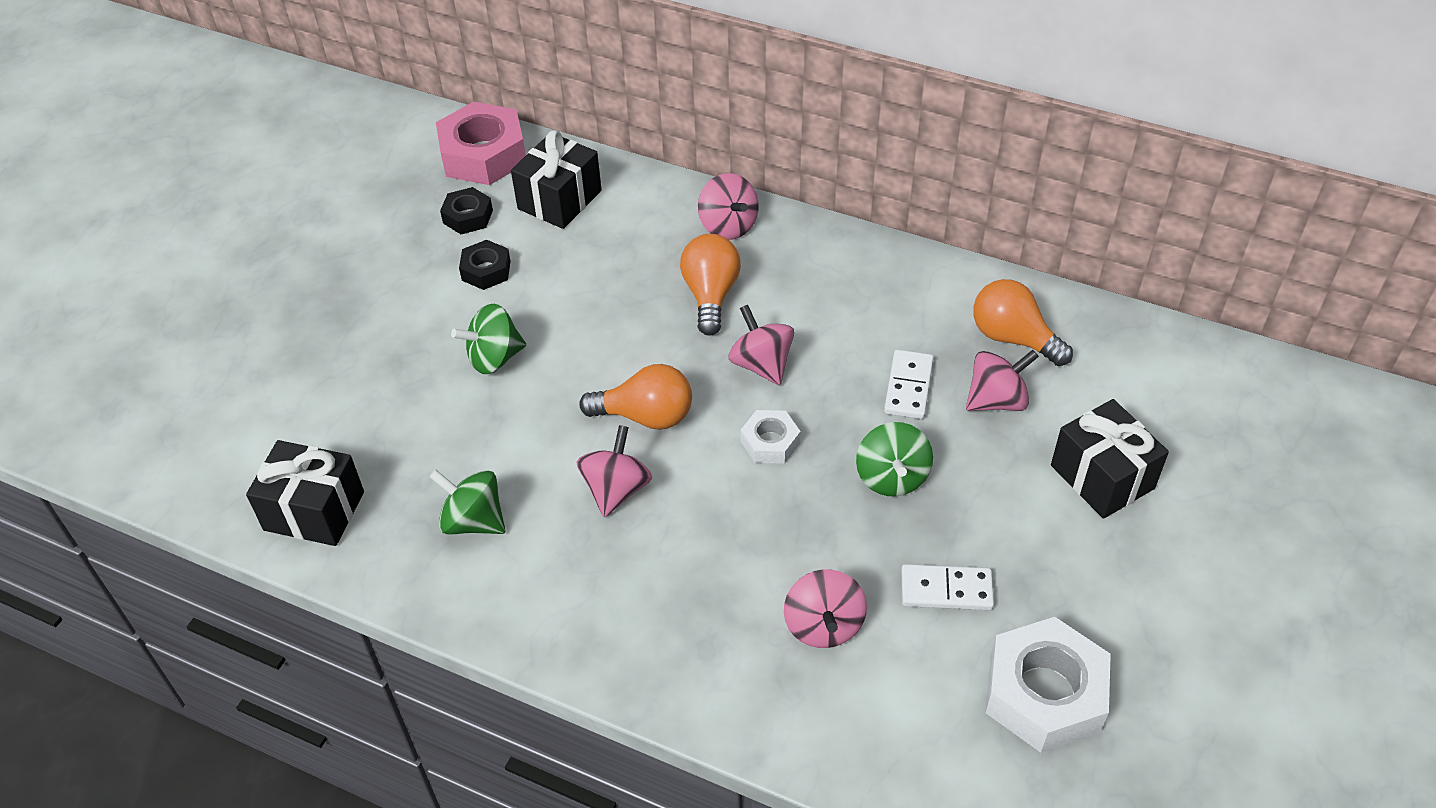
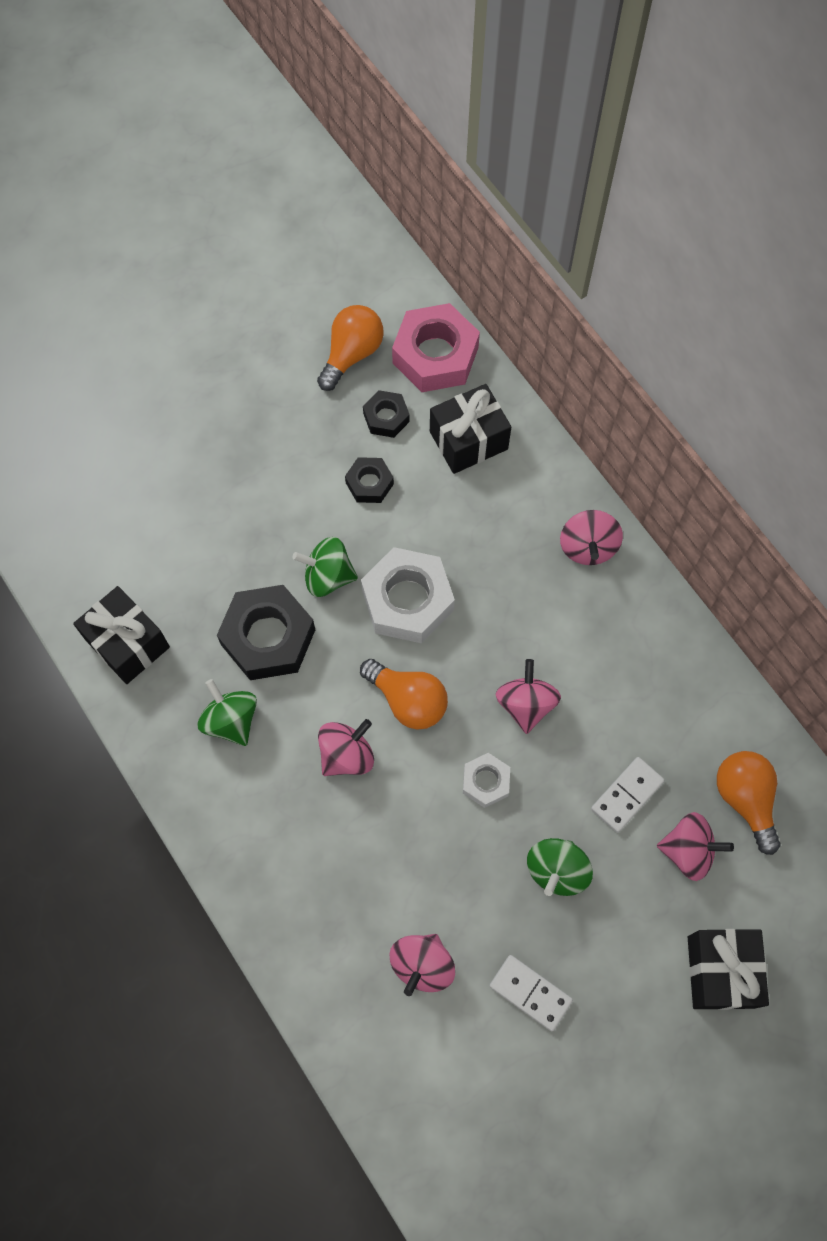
camera: 30 degrees right, 20 degrees up
(466, 434) = (268, 637): none -> black nut
(710, 295) = (529, 611): orange light bulb -> orange light bulb (352, 354)
(1044, 693) = (541, 1121): white nut -> white nut (407, 600)

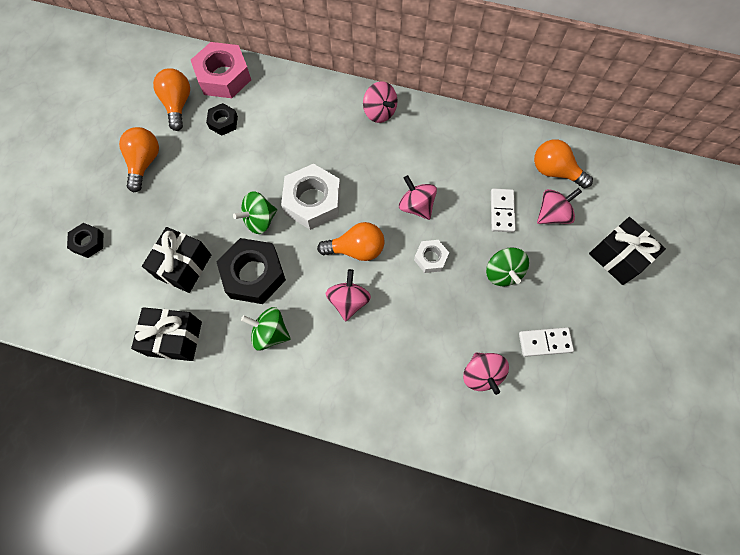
camera: 40 degrees left, 0 degrees up
(256, 403) = (145, 163): none -> orange light bulb
(369, 483) = (242, 159): black nut -> black nut (88, 242)
(468, 440) = (276, 104): black gift -> black gift (184, 266)

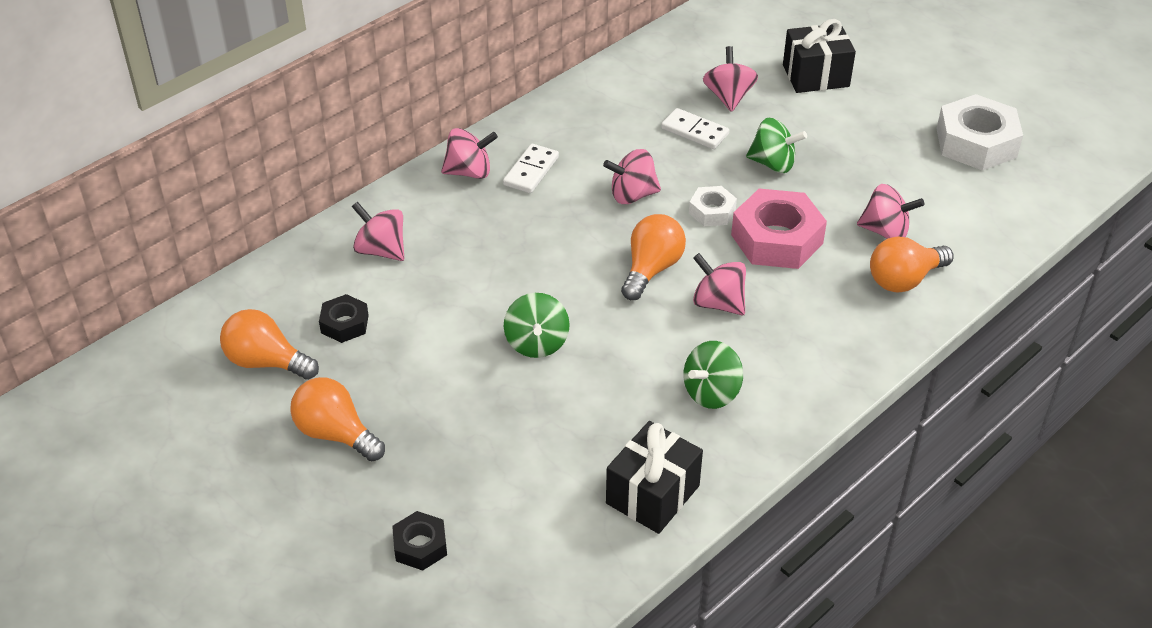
camera: 60 degrees left, 25 degrees down
(184, 266) = (547, 447): black gift -> none
(223, 76) = (265, 296): pink nut -> pink nut (777, 239)
(253, 274) = (614, 378): black nut -> none
(288, 107) = (381, 250): none -> pink spinning top
(312, 201) = (550, 282): white nut -> white nut (976, 143)
(545, 342) = (878, 168): white domino -> white domino (531, 171)
(554, 171) = (675, 72): orange light bulb -> orange light bulb (904, 280)

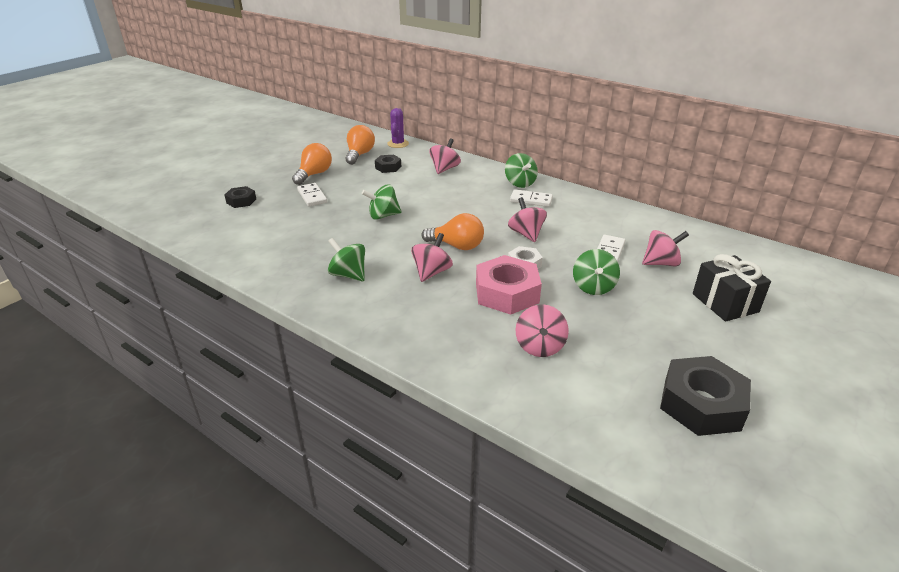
camera: 80 degrees right, 10 degrees down
(236, 302) = (398, 144): none -> purple cactus
(434, 437) = (312, 196): none -> white domino
(469, 172) = (520, 183): pink spinning top -> green spinning top
(653, 494) = (266, 260): black gift -> none
(904, 280) = (483, 358): orange light bulb -> none
(976, 143) = (701, 404): white nut -> black nut

